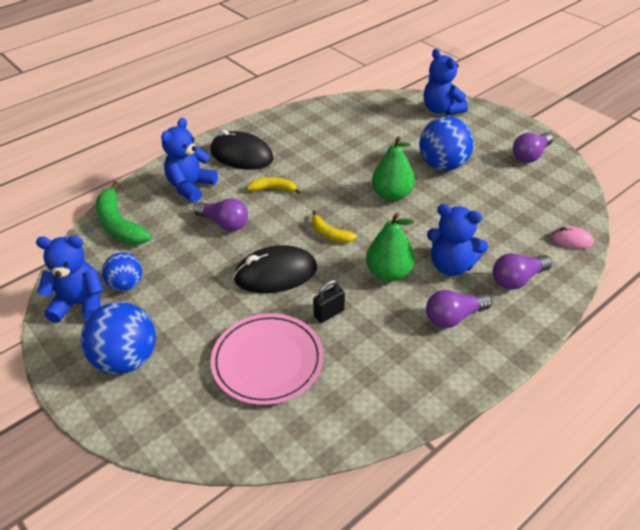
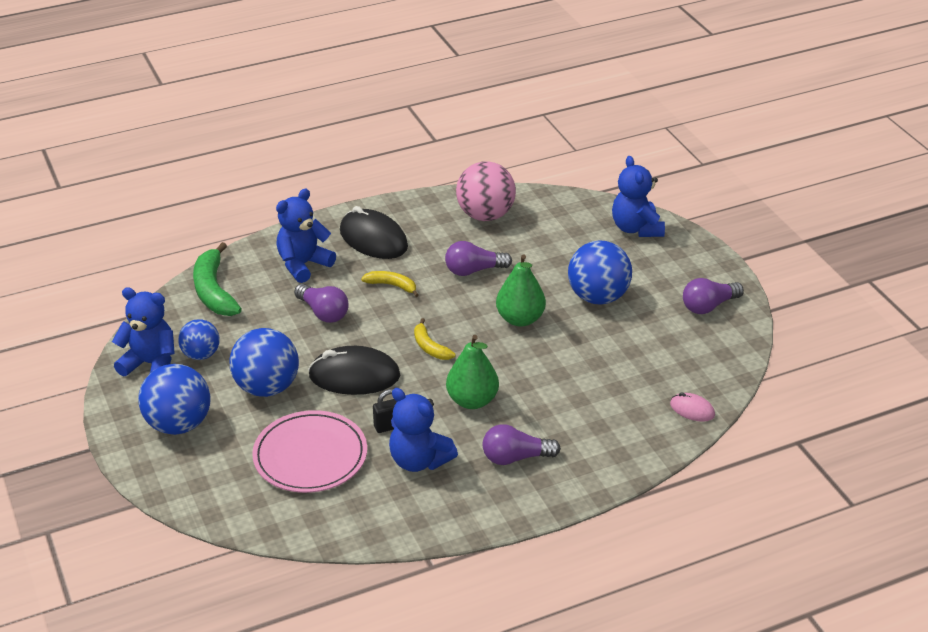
camera: 15 degrees right, 5 degrees down
(200, 302) = (267, 387): none -> blue ball
(322, 121) = (485, 215): none -> pink ball
(451, 265) = (543, 407): blue teddy bear -> blue teddy bear (419, 460)
(517, 279) = (605, 436): purple light bulb -> purple light bulb (474, 270)

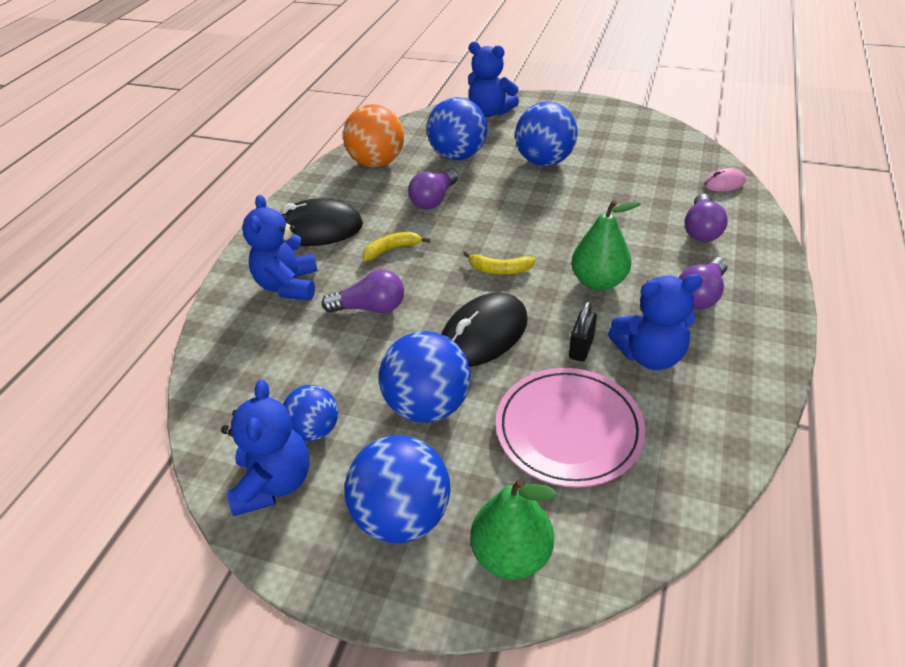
camera: 45 degrees left, 5 degrees up
(150, 364) = (274, 482): blue teddy bear -> blue teddy bear turned 120 degrees clockwise
(214, 291) = (235, 365): green banana -> none
(485, 215) = (377, 163): pink ball -> orange ball
(520, 319) = (524, 207): green pear -> green pear (511, 554)
(547, 248) = (458, 156): none -> blue ball
(708, 306) = (613, 125): purple light bulb -> purple light bulb (701, 230)

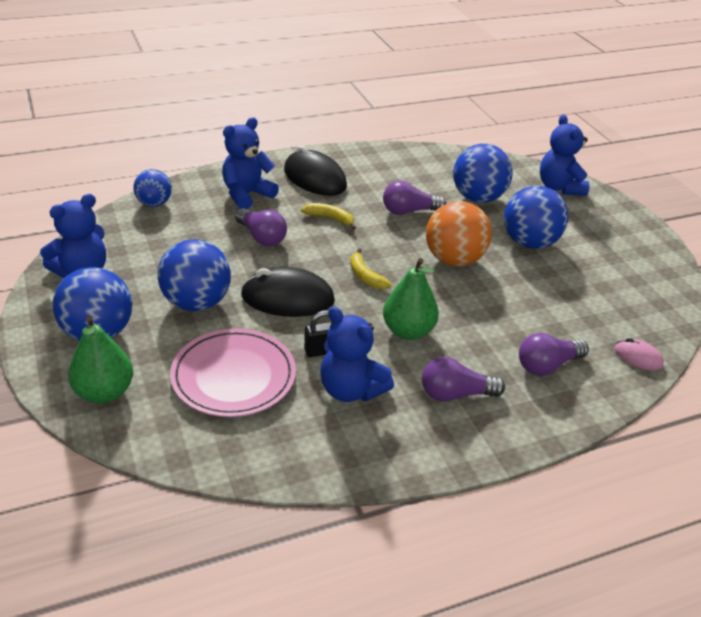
camera: 45 degrees right, 5 degrees down
(315, 429) = (134, 267): blue ball -> blue ball (154, 204)
(377, 163) = (419, 167): orange ball -> orange ball (454, 260)

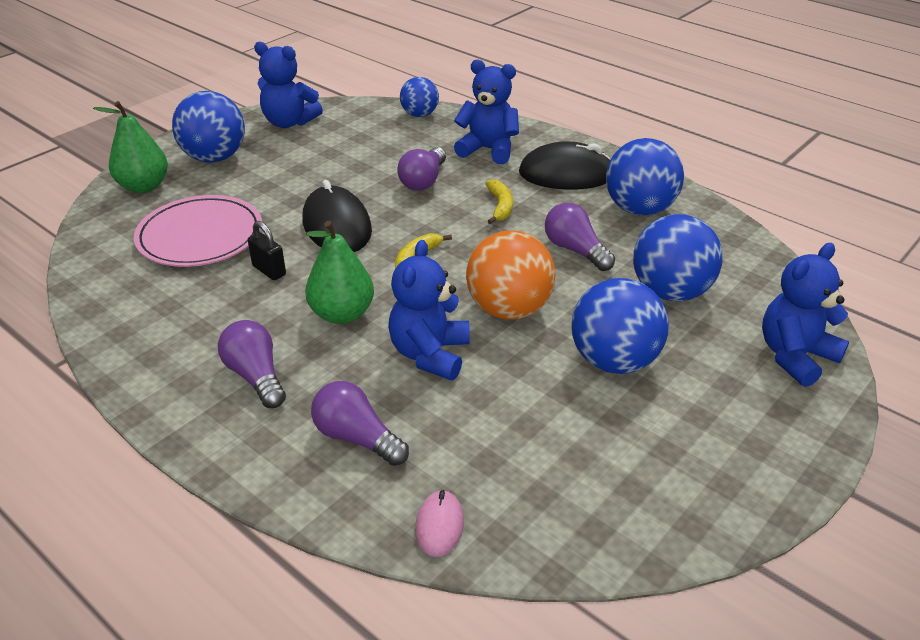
camera: 65 degrees right, 0 degrees up
(196, 303) = (290, 184): blue ball -> blue ball (639, 209)
(315, 178) = (566, 174): black mouse -> black mouse turned 75 degrees clockwise
(351, 390) = (221, 305): blue teddy bear -> blue teddy bear (430, 354)

